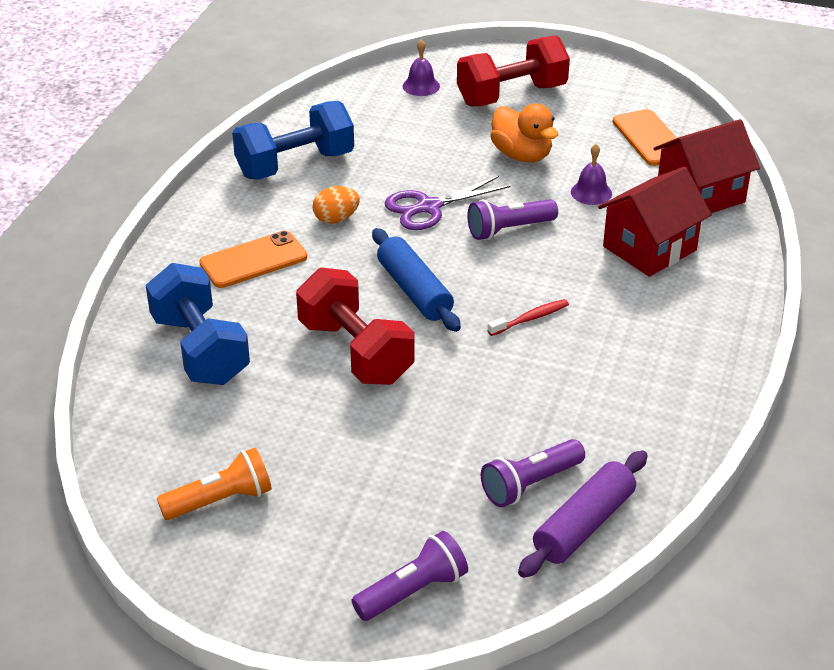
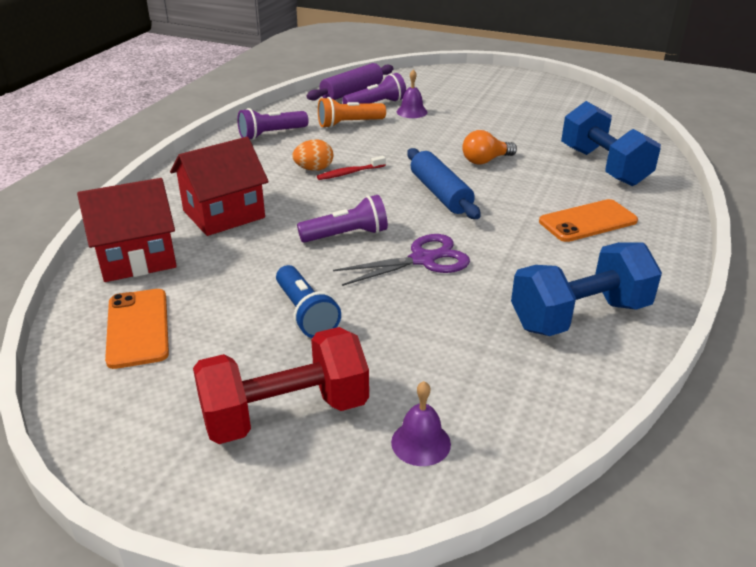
camera: 175 degrees left, 5 degrees down
(220, 500) = (555, 106): orange flashlight -> orange flashlight (349, 124)
(336, 219) = (518, 253): orange egg -> orange egg (314, 169)
(355, 352) = (485, 161): red dumbbell -> orange light bulb
(412, 591) = (445, 79): purple flashlight -> purple flashlight (271, 134)
(522, 155) = (305, 313): orange duck -> blue flashlight
(591, 192) = (248, 266): purple bell -> purple bell (412, 112)

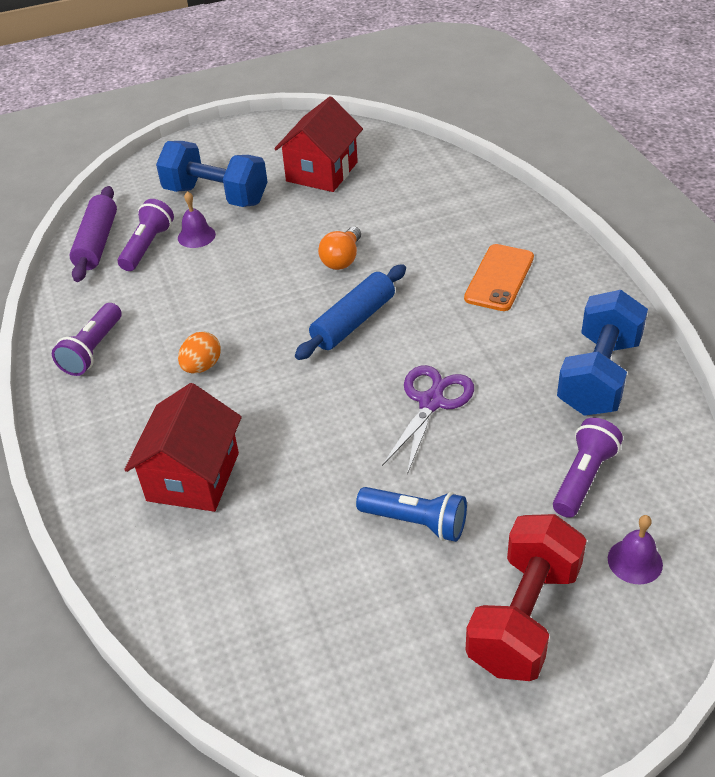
camera: 40 degrees left, 10 degrees up
(136, 258) = (185, 584): red house -> red house (322, 172)
(138, 328) = (302, 646): orange phone -> none
(346, 235) = (337, 421): purple flashlight -> purple flashlight (583, 478)
(349, 124) = (155, 288): orange flashlight -> none
(349, 173) = (242, 349): red toothbrush -> none
(440, 193) = (353, 322): blue rolling pin -> blue rolling pin turned 75 degrees counterclockwise
(603, 166) = (442, 208): blue dumbbell -> blue dumbbell (216, 196)

